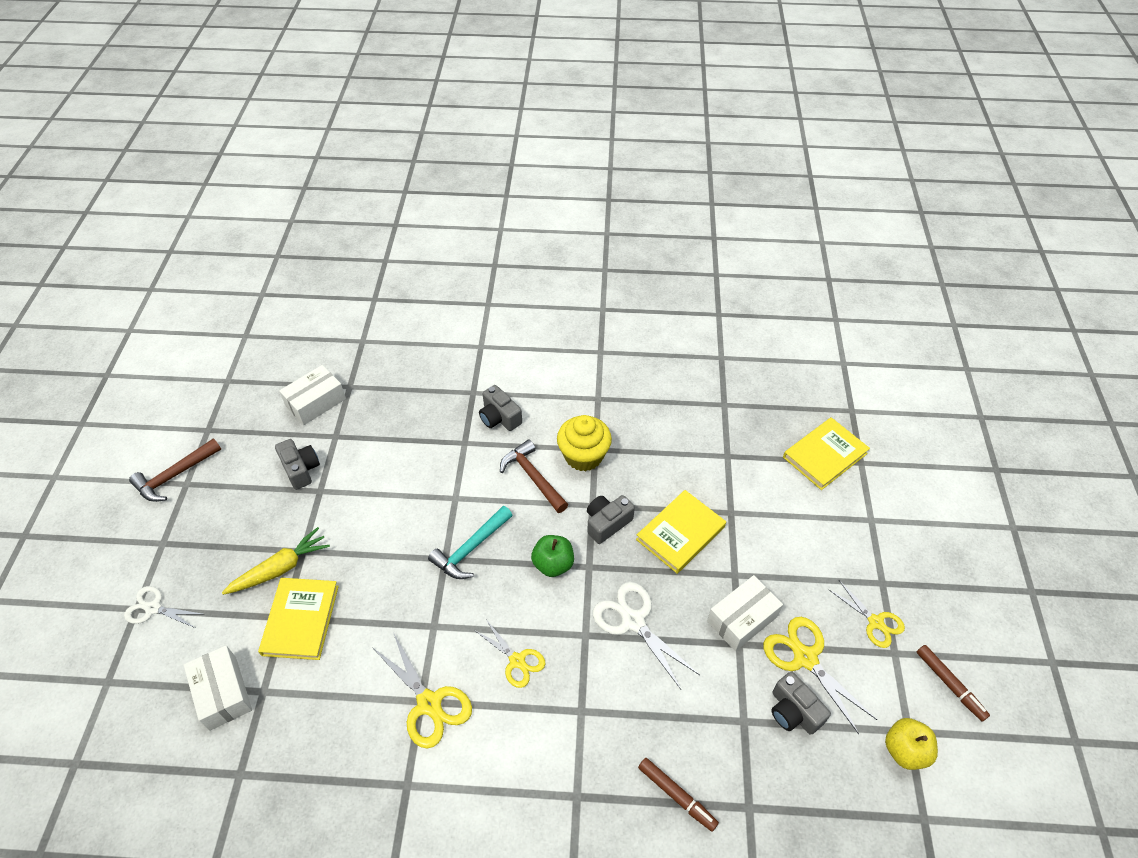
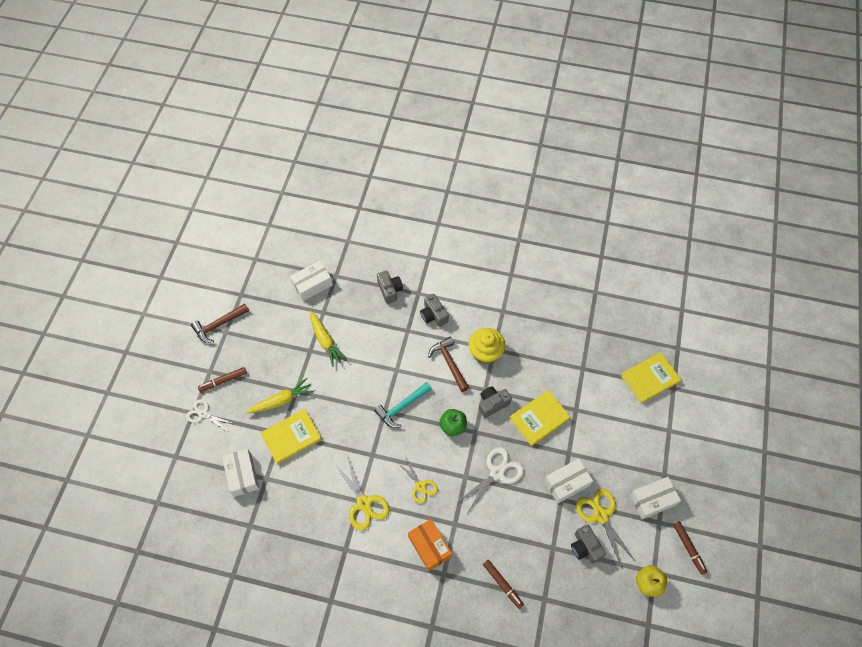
camera: 10 degrees right, 10 degrees up
(184, 554) = (223, 381): none -> brown marker
(300, 469) = (299, 333): grey camera -> grey camera (390, 290)
(300, 620) = (291, 437): yellow book -> yellow book turned 45 degrees clockwise
(343, 474) = (325, 341): none -> yellow carrot
(546, 755) = (429, 547): none -> orange box
(633, 621) = (497, 473): white scissors -> white scissors turned 75 degrees clockwise
(875, 622) = (652, 500): yellow scissors -> white box

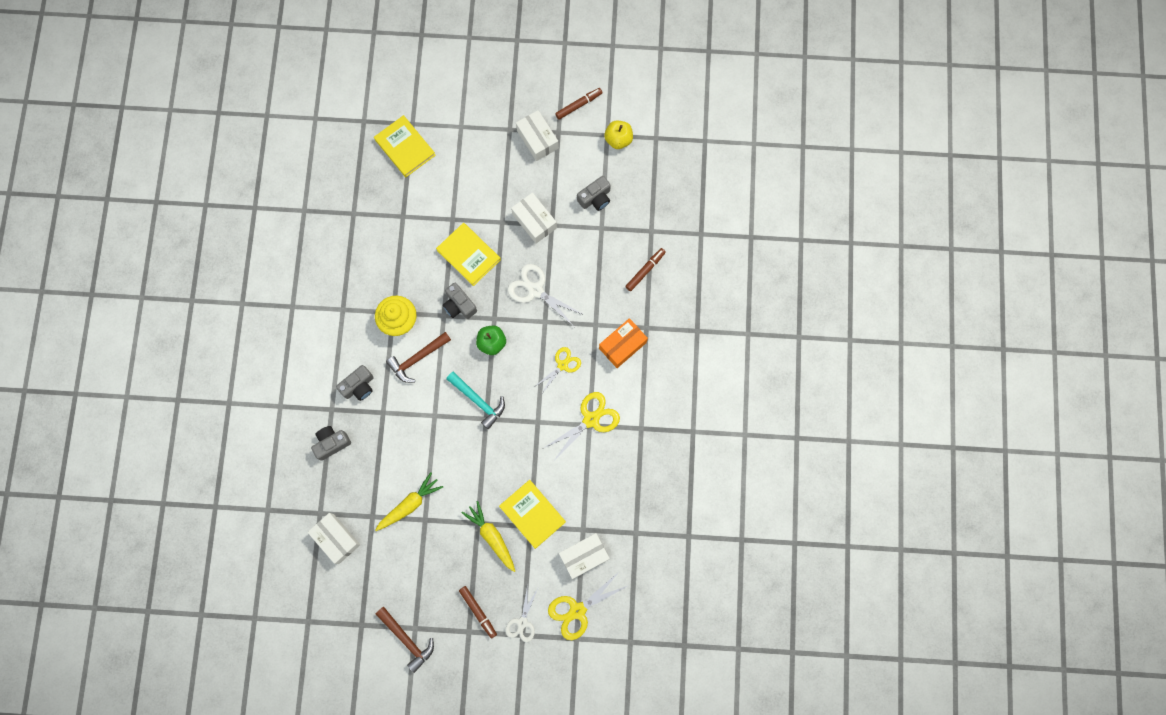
camera: 100 degrees left, 15 degrees up
(601, 515) = (561, 186): yellow scissors -> yellow scissors (577, 610)

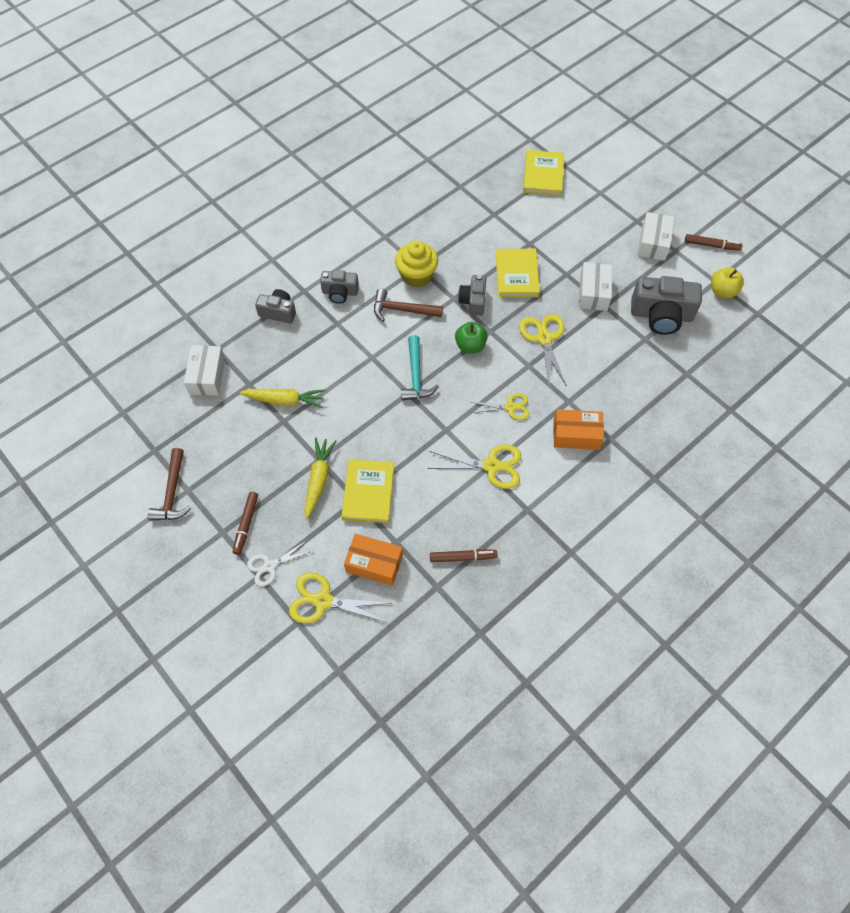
camera: 45 degrees right, 15 degrees down
(535, 290) = (544, 338): white scissors -> yellow scissors
(584, 556) = (374, 563): white box -> orange box
(595, 198) = (661, 315): grey camera -> grey camera, size x1.71
(645, 270) = (652, 397): brown marker -> brown marker (463, 557)

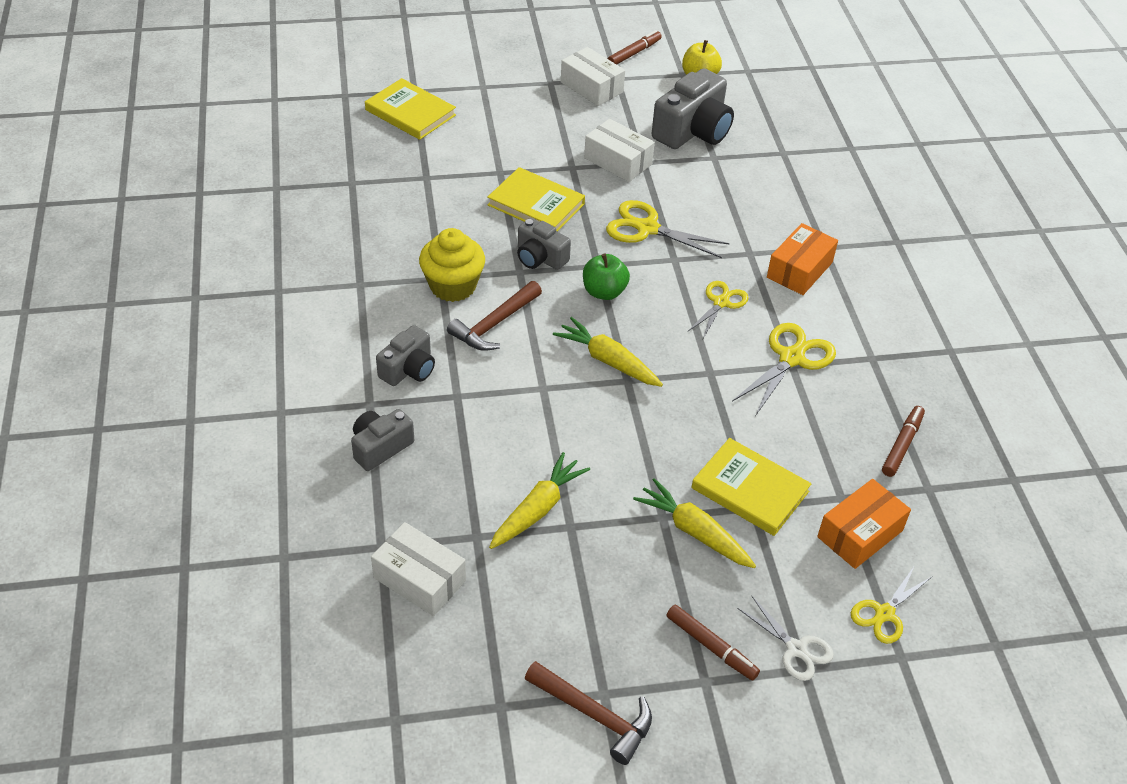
camera: 60 degrees left, 15 degrees down
(270, 566) = (796, 649): white scissors -> white scissors turned 45 degrees counterclockwise
(323, 601) = (884, 613): yellow scissors -> yellow scissors, size x0.66
(416, 376) = (607, 360): turquoise hammer -> yellow carrot

